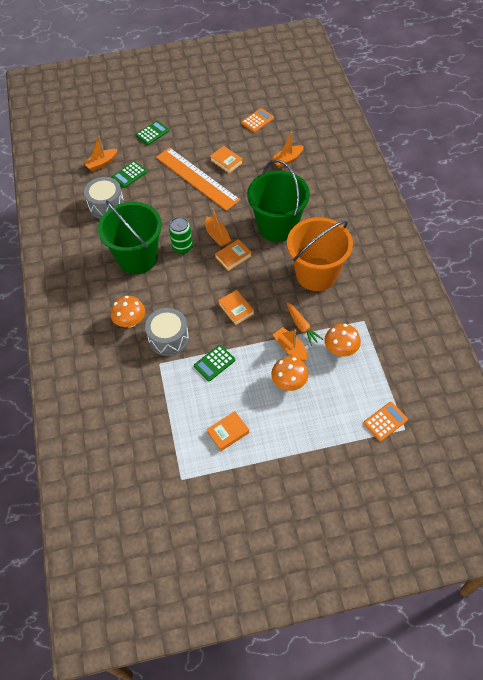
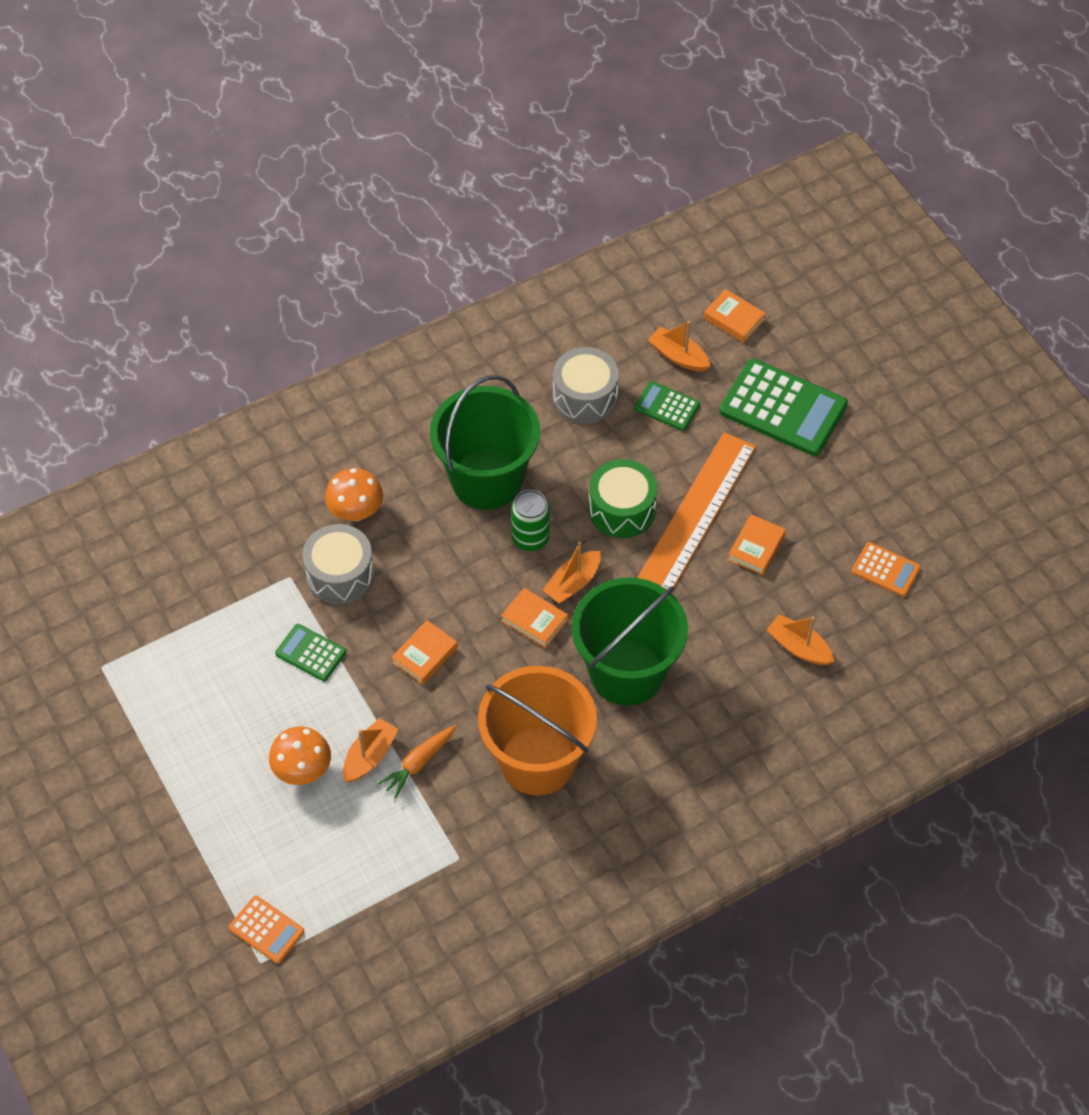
camera: 70 degrees right, 0 degrees up
(152, 133) = (783, 408): green calculator -> green calculator, size x1.94
(182, 206) = (622, 509): none -> green drum
(228, 432) = (192, 707): orange book -> orange book (734, 319)
(340, 350) = (387, 834): orange mushroom -> none

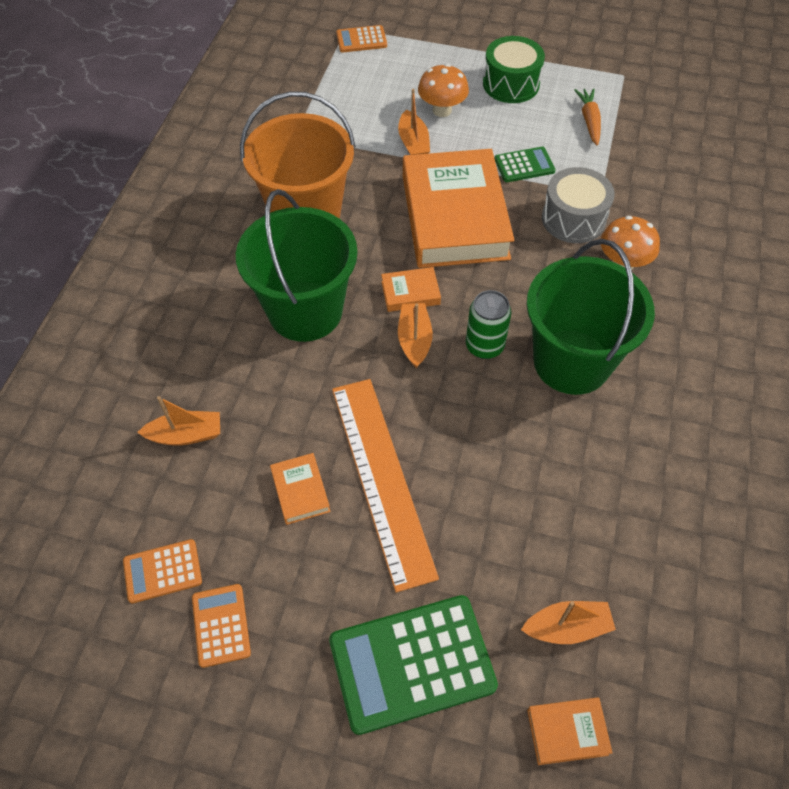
camera: 135 degrees right, 0 degrees up
(419, 763) = (379, 160): orange carrot -> orange carrot (589, 121)
(425, 655) = (454, 217): orange book -> orange book, size x2.48
(585, 396) = (592, 503): grey drum -> none
(622, 509) = (444, 428): green drum -> green drum (511, 84)
(667, 406) = (516, 560): green calculator -> none
(874, 512) = (221, 625): none -> orange calculator

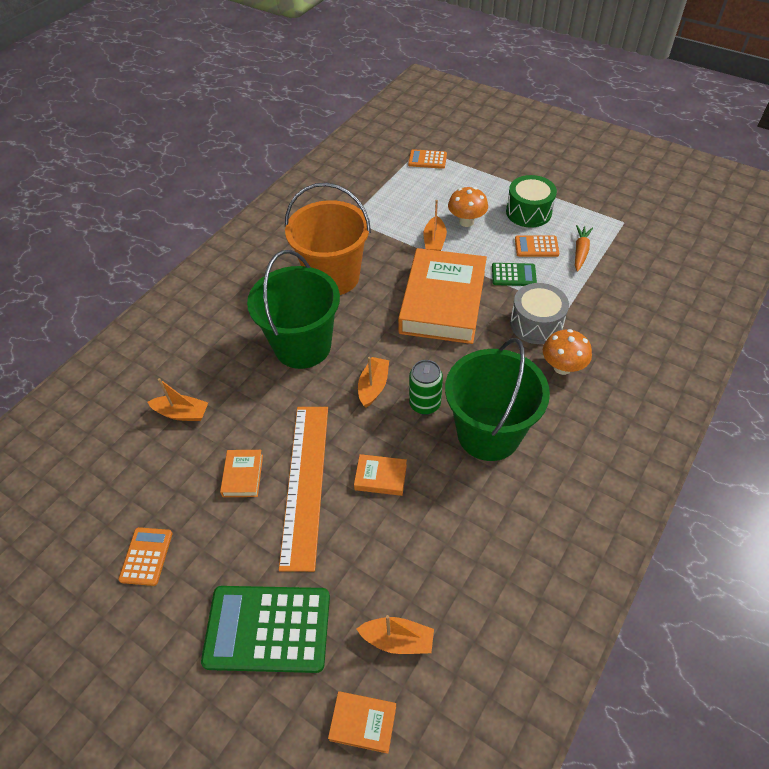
camera: 20 degrees right, 5 degrees down
(162, 571) = (124, 505): orange calculator -> orange calculator (536, 247)
(410, 293) = (385, 351): orange book -> orange book (380, 477)

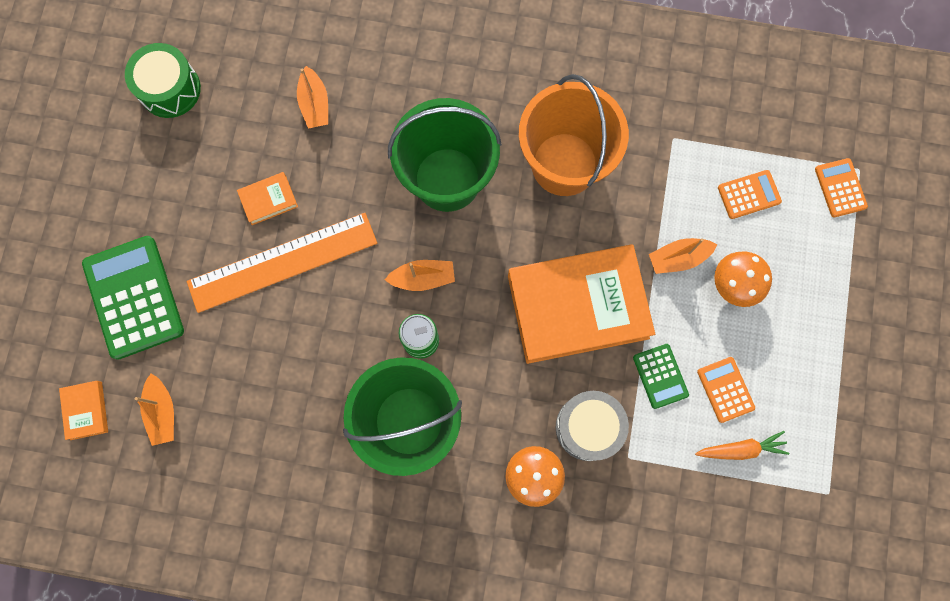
camera: 65 degrees right, 25 degrees up
(146, 556) = (160, 160): orange calculator -> orange calculator (749, 194)
(380, 477) = (315, 331): orange book -> none
(528, 212) = (790, 360): green drum -> green drum (170, 89)

